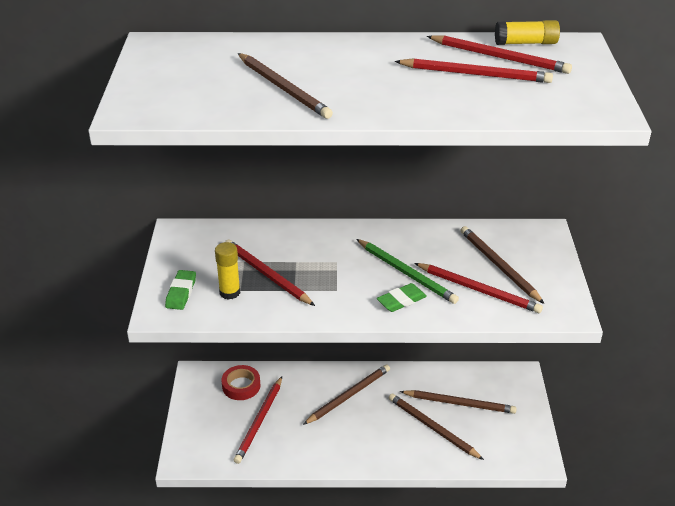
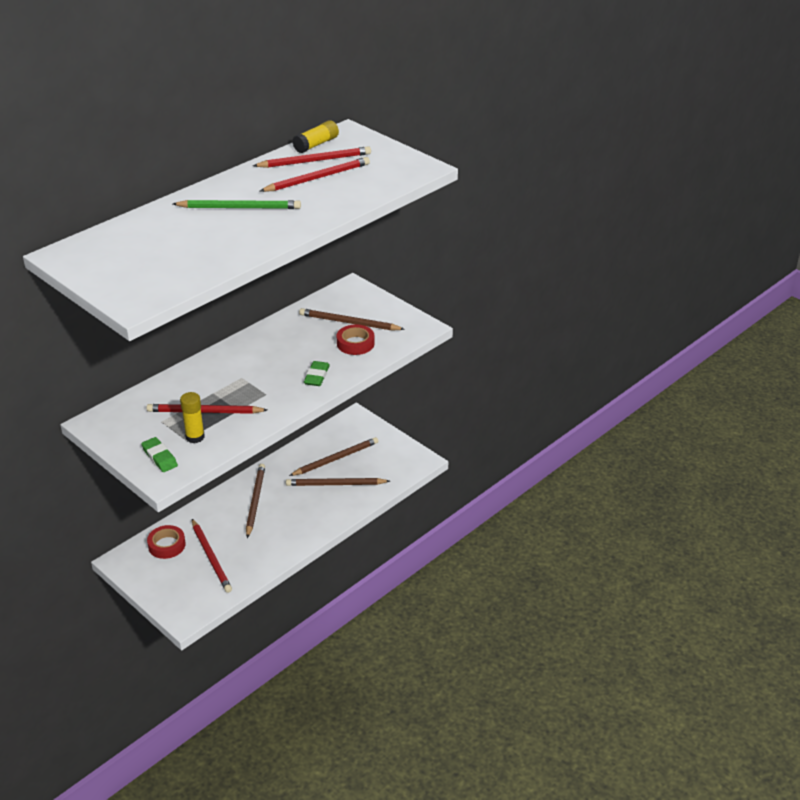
camera: 45 degrees left, 0 degrees up
(283, 88) = (213, 241): brown pencil -> none
(407, 273) = (298, 358): green pencil -> green pencil (240, 208)
(479, 290) = (355, 343): red pencil -> red tape

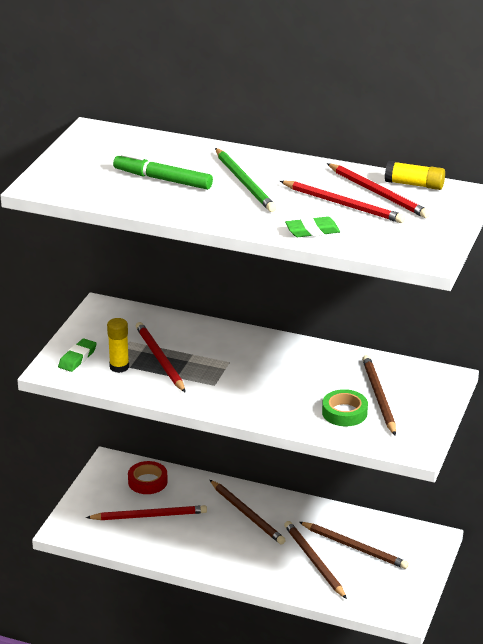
camera: 65 degrees right, 5 degrees down
(193, 242) = (163, 179): none -> green marker
(211, 557) = (149, 516): red pencil -> red pencil turned 135 degrees counterclockwise
(255, 501) = (247, 514): brown pencil -> brown pencil turned 75 degrees clockwise
(317, 376) = (267, 406): green eraser -> green eraser (312, 231)
(355, 343) = (344, 412): red tape -> green tape

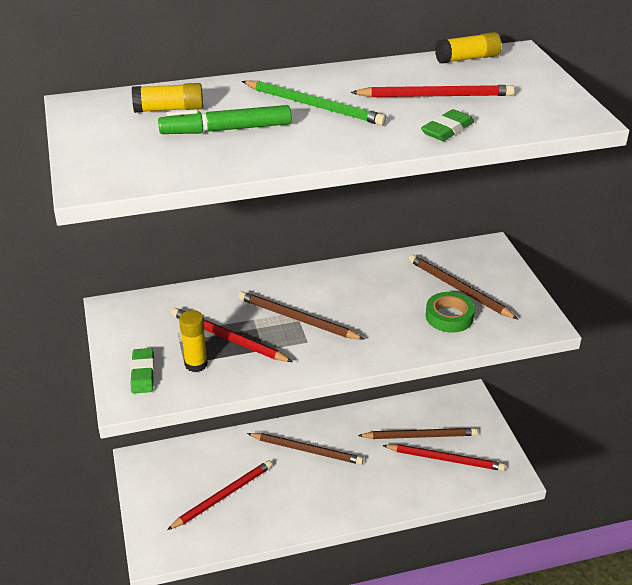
camera: 35 degrees left, 5 degrees up
(144, 153) = (169, 109): none -> yellow glue stick
(147, 481) = (191, 462): red tape -> none
(314, 561) = (401, 466): brown pencil -> brown pencil (297, 319)
(378, 193) = (450, 76): red pencil -> red pencil (445, 459)

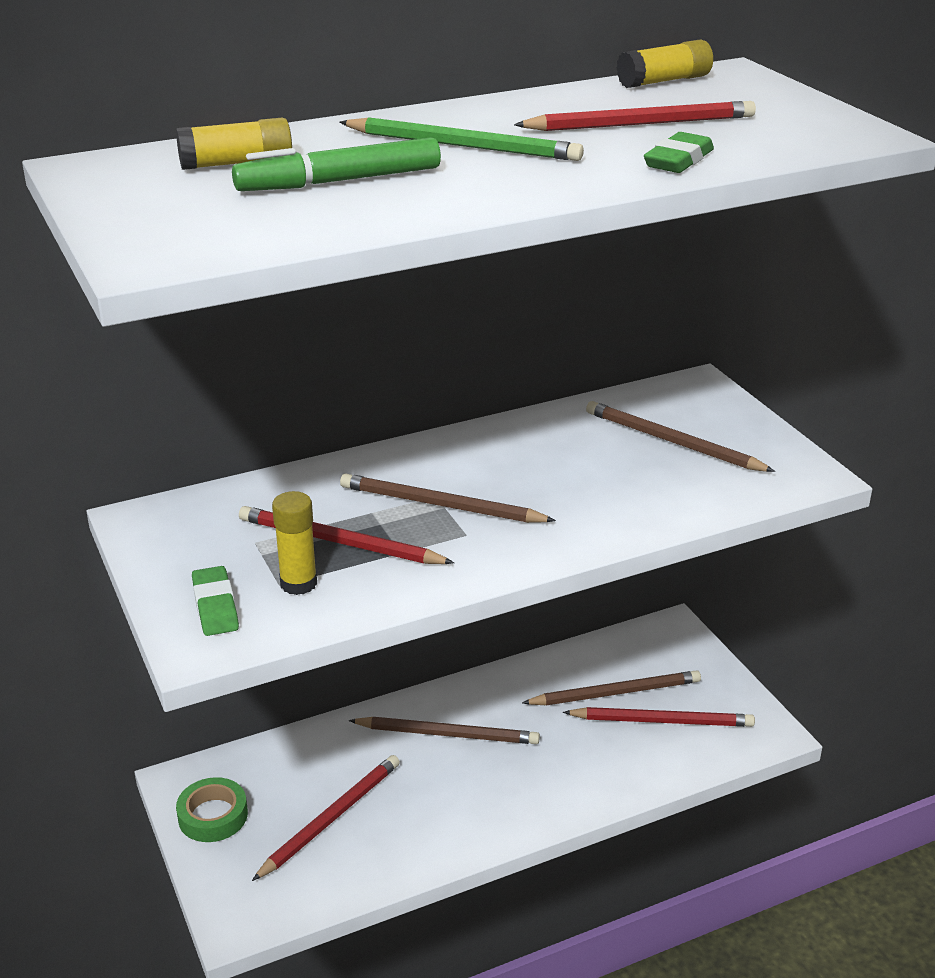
camera: 10 degrees left, 5 degrees down
(449, 317) = (671, 479): green tape -> green tape (213, 816)

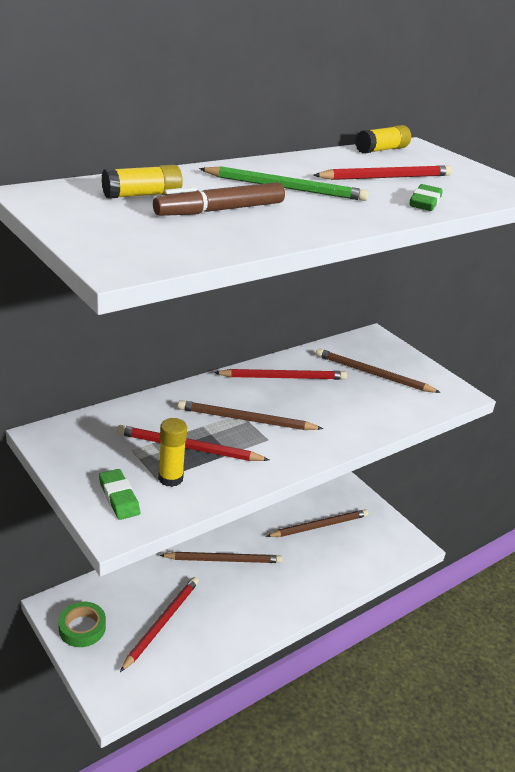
camera: 15 degrees left, 0 degrees up
(339, 181) = (220, 210): green marker -> brown marker
(662, 721) = (351, 542): red pencil -> red pencil (283, 377)

